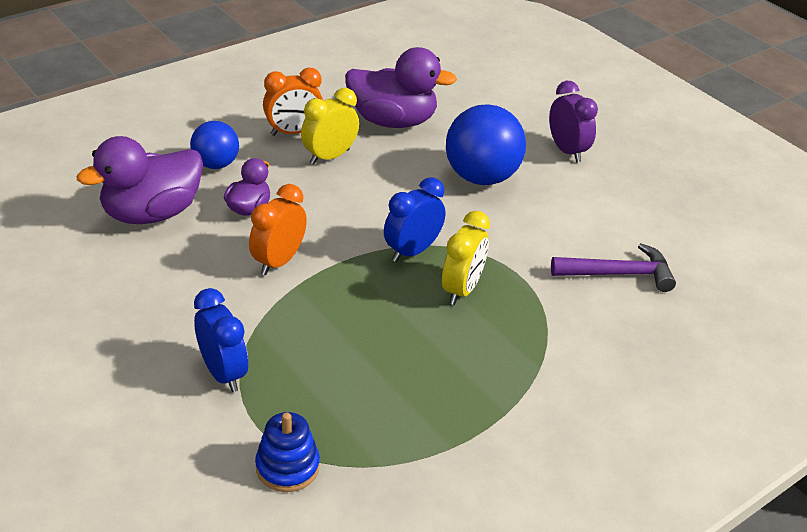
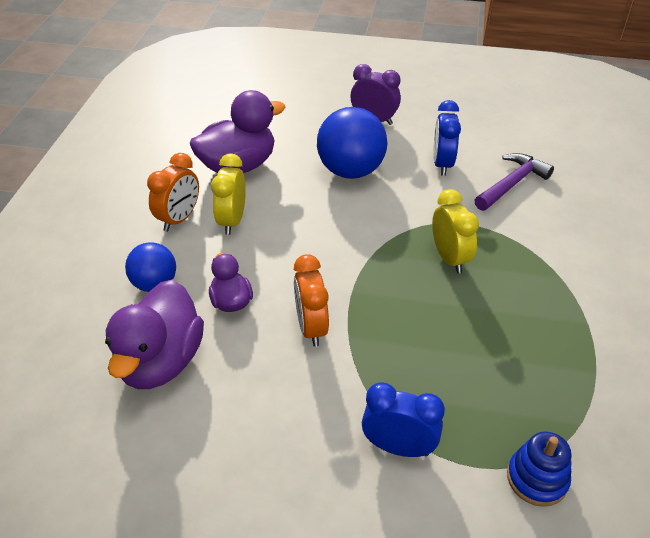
camera: 40 degrees left, 5 degrees up
(412, 251) = (384, 253): blue clock -> blue clock (442, 164)

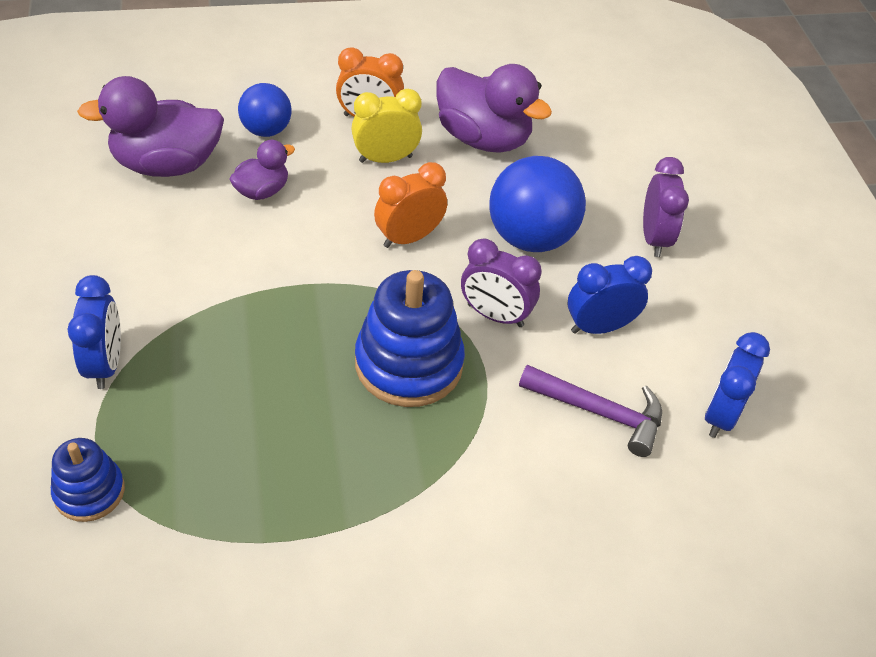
camera: 65 degrees right, 5 degrees up
(311, 327) = (247, 261): orange clock -> orange clock (409, 238)
(417, 206) = (495, 315): none -> purple clock
(449, 258) = (409, 364): yellow clock -> blue stacking toy
(523, 139) = (720, 415): none -> blue clock

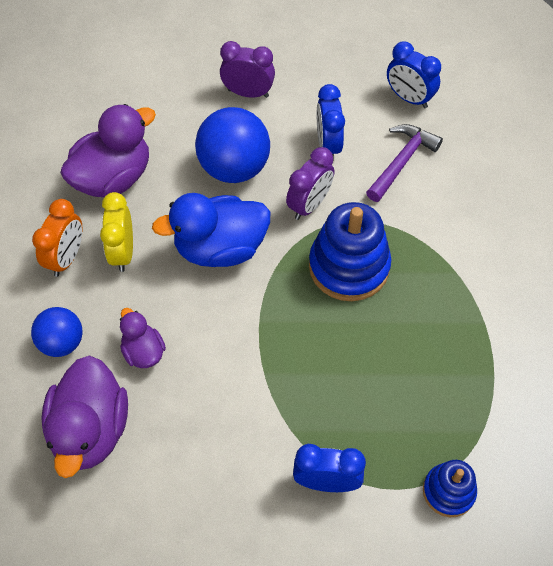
camera: 75 degrees left, 10 degrees up
(409, 238) = (220, 248): orange clock -> blue duck

